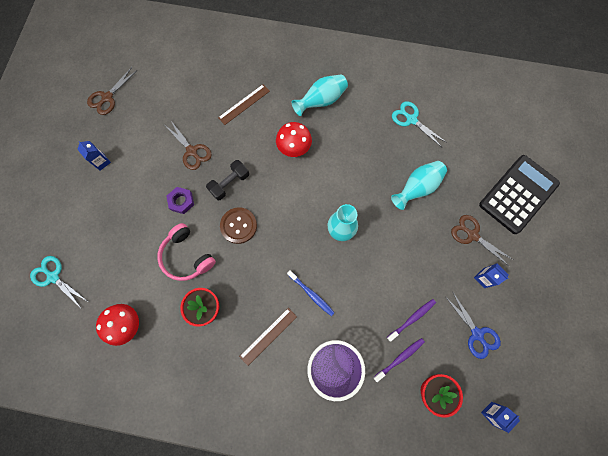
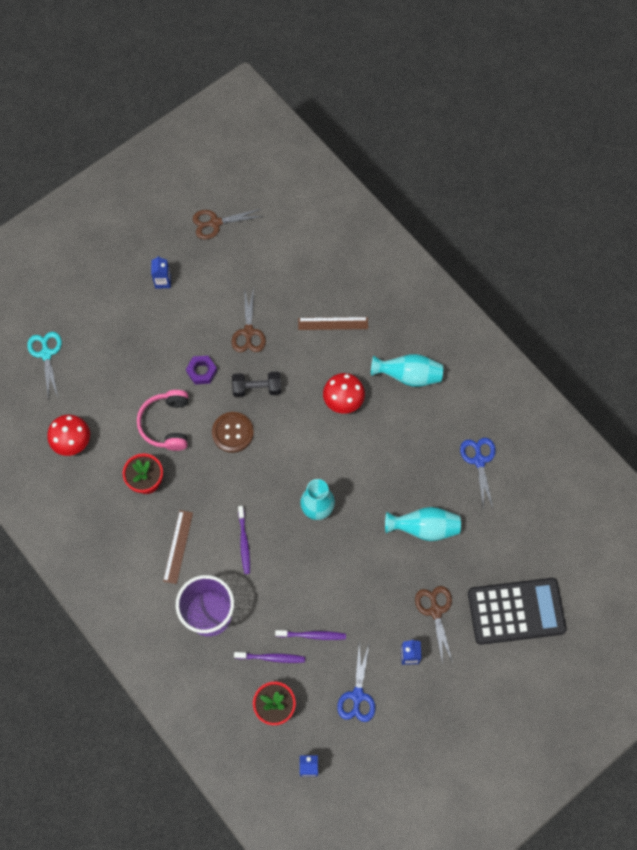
camera: 40 degrees right, 5 degrees down
(268, 336) = (178, 546): brown ruler -> brown ruler turned 75 degrees counterclockwise
(311, 294) = (244, 542): blue toothbrush -> purple toothbrush
(411, 119) = (479, 460): turquoise scissors -> blue scissors

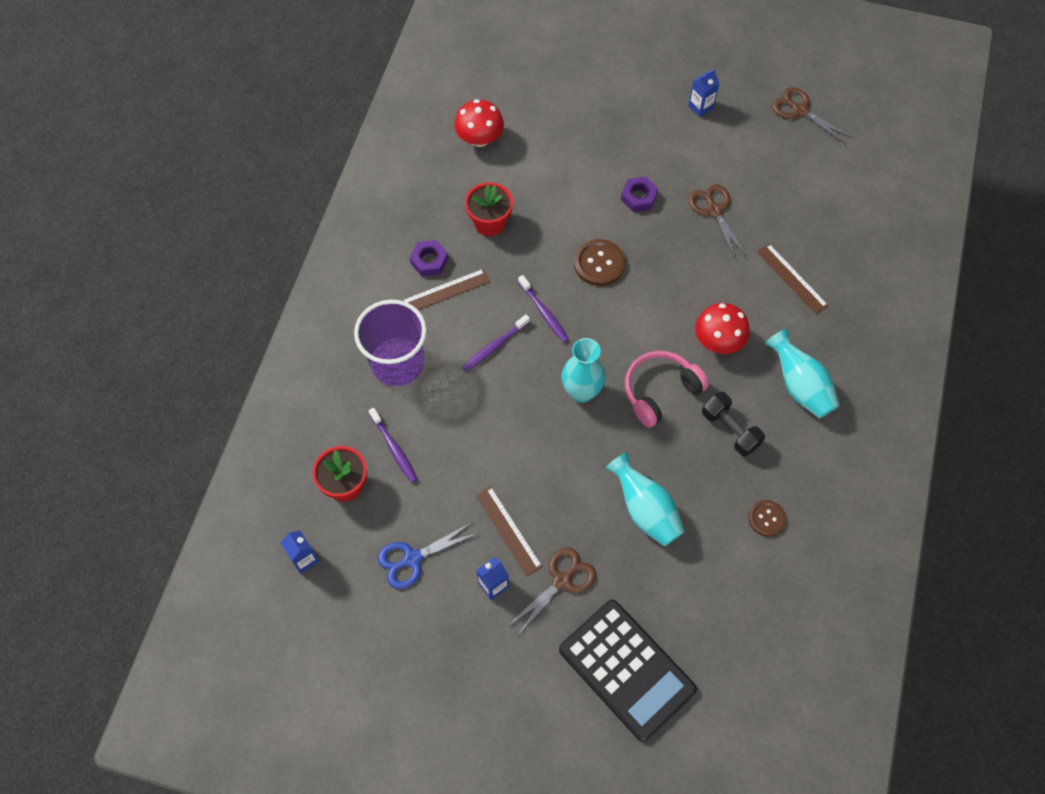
camera: 55 degrees right, 5 degrees down
(46, 354) = (547, 64): turquoise scissors -> none
(146, 542) = (429, 261): none -> purple nut
(166, 424) = (560, 202): pink headphones -> pink headphones (660, 391)
(248, 332) = (714, 210): brown scissors -> brown scissors turned 105 degrees clockwise
(257, 388) = (663, 255): black dumbbell -> black dumbbell (730, 429)
(312, 635) = (445, 473): purple toothbrush -> purple toothbrush (544, 312)
(380, 621) = (508, 530): none -> brown ruler
(479, 460) = (766, 518): blue scissors -> brown button

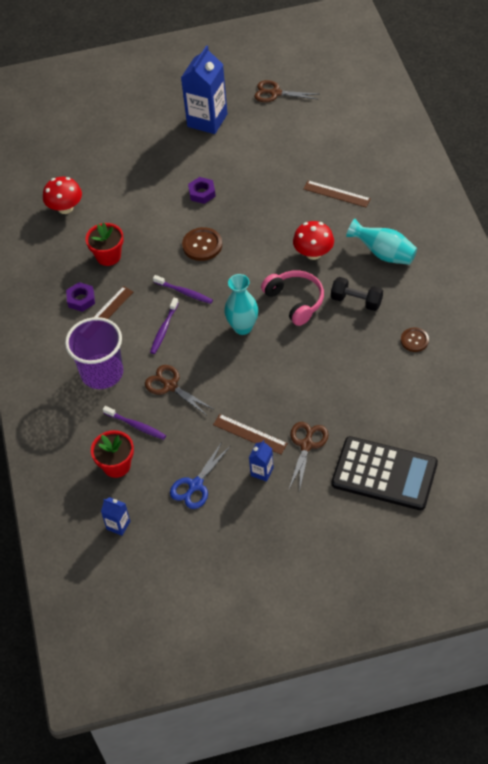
camera: 25 degrees left, 10 degrees down
(645, 510) = (333, 375): turquoise vase -> none
(660, 391) = (295, 301): pink headphones -> pink headphones turned 120 degrees clockwise
(700, 107) = (207, 120): blue carton -> blue carton, size x2.17
(714, 210) = (258, 177): brown scissors -> brown scissors (170, 386)

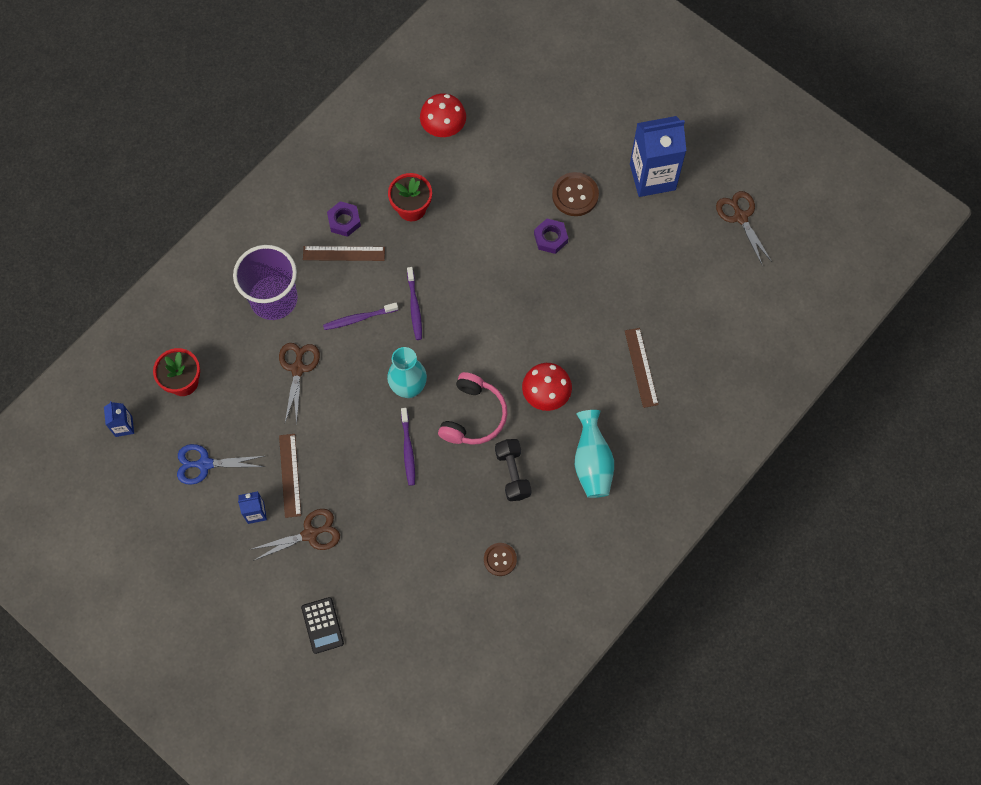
camera: 50 degrees right, 15 degrees up
(136, 426) = (235, 369): purple toothbrush -> purple toothbrush (408, 450)
(202, 245) = (484, 283): brown button -> brown button (575, 195)
(384, 474) = (322, 625): black calculator -> black calculator, size x0.47

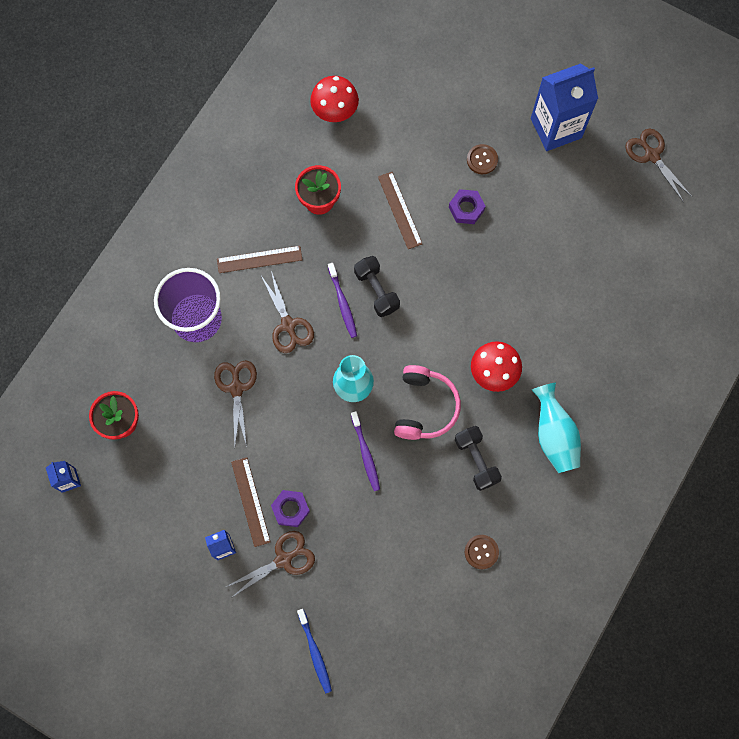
camera: 10 degrees left, 5 degrees up
(205, 464) = (160, 505): blue scissors -> none
(322, 625) = (315, 653): black calculator -> blue toothbrush
(344, 221) = (253, 225): purple nut -> purple nut (290, 509)
(358, 318) = (288, 325): purple toothbrush -> brown scissors
(449, 300) = (376, 290): none -> black dumbbell
(575, 195) = (482, 160): brown button -> brown button, size x0.65
(641, 367) = (583, 327): brown ruler -> brown ruler (400, 210)

